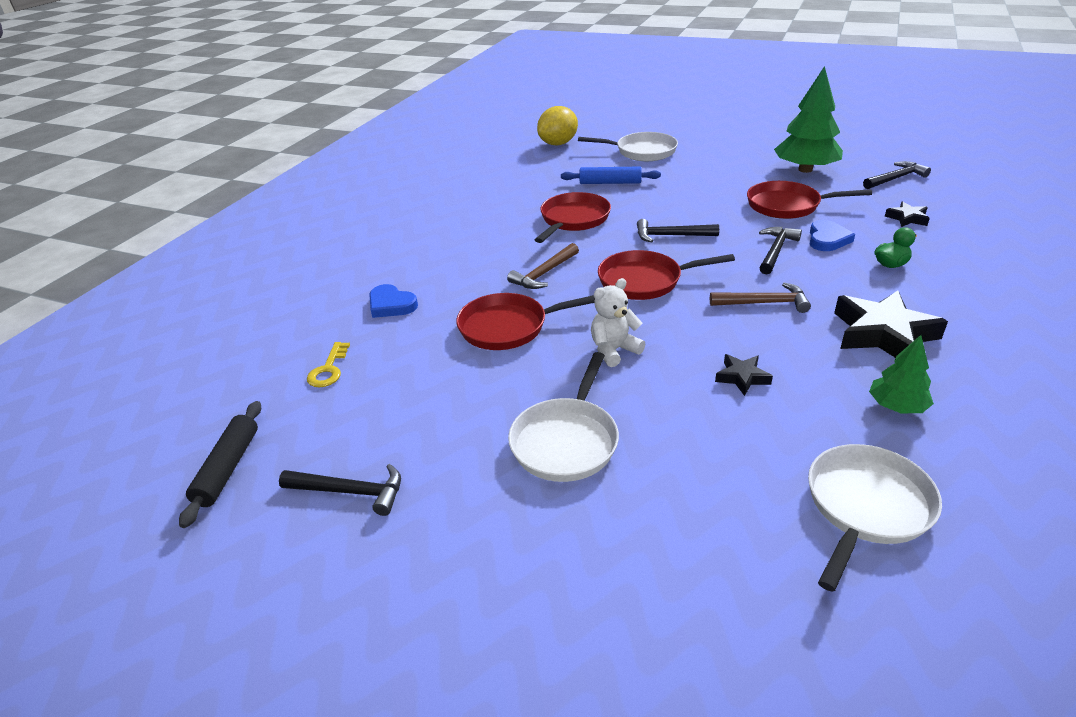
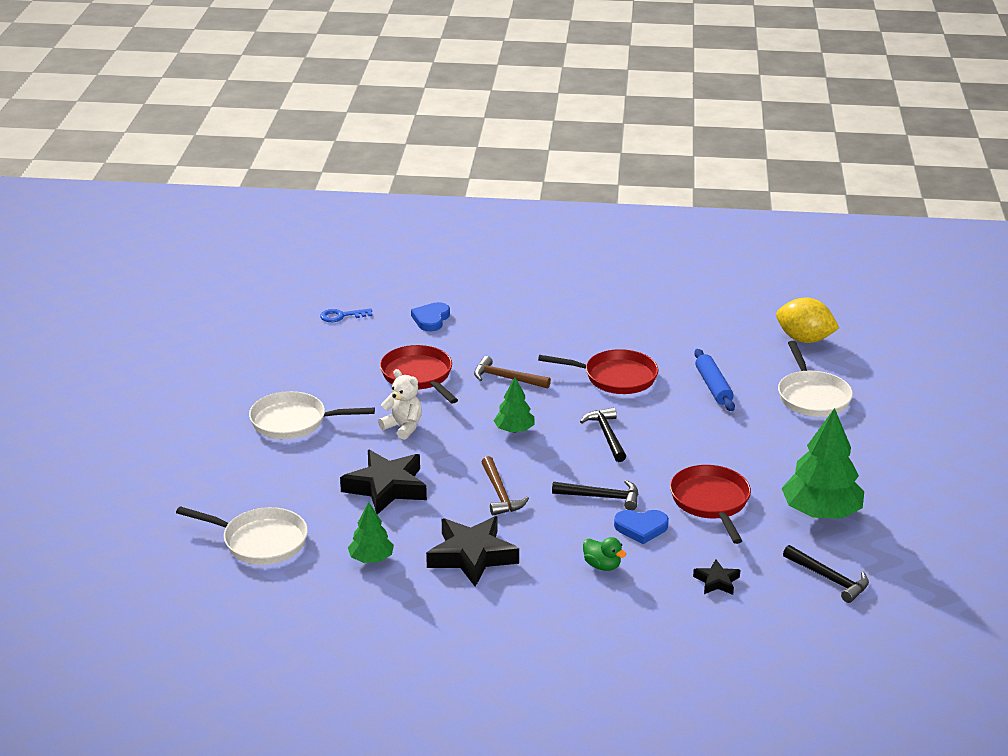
camera: 70 degrees right, 5 degrees down
(228, 468) = (238, 310): black rolling pin -> none
(329, 369) = (341, 316): yellow key -> blue key
(350, 492) = (229, 356): black hammer -> none
(645, 281) = (514, 430): red pan -> green tree
(742, 377) = (386, 487): black star -> black star, size x2.01

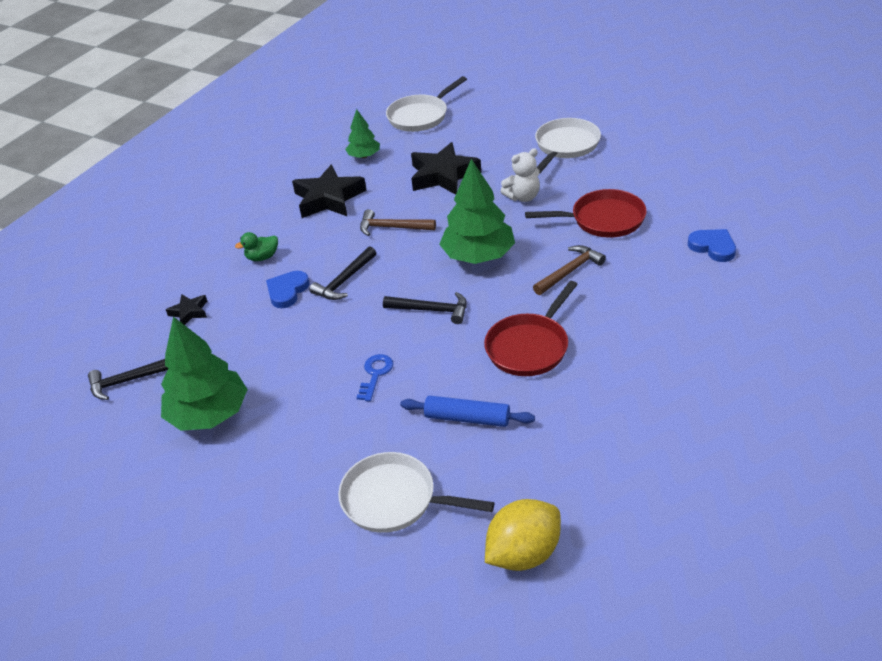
camera: 120 degrees right, 10 degrees up
(341, 316) = (742, 194): blue key -> blue key (375, 374)
(514, 430) = (478, 256): green tree -> green tree, size x1.85
(711, 502) = (284, 345): red pan -> none

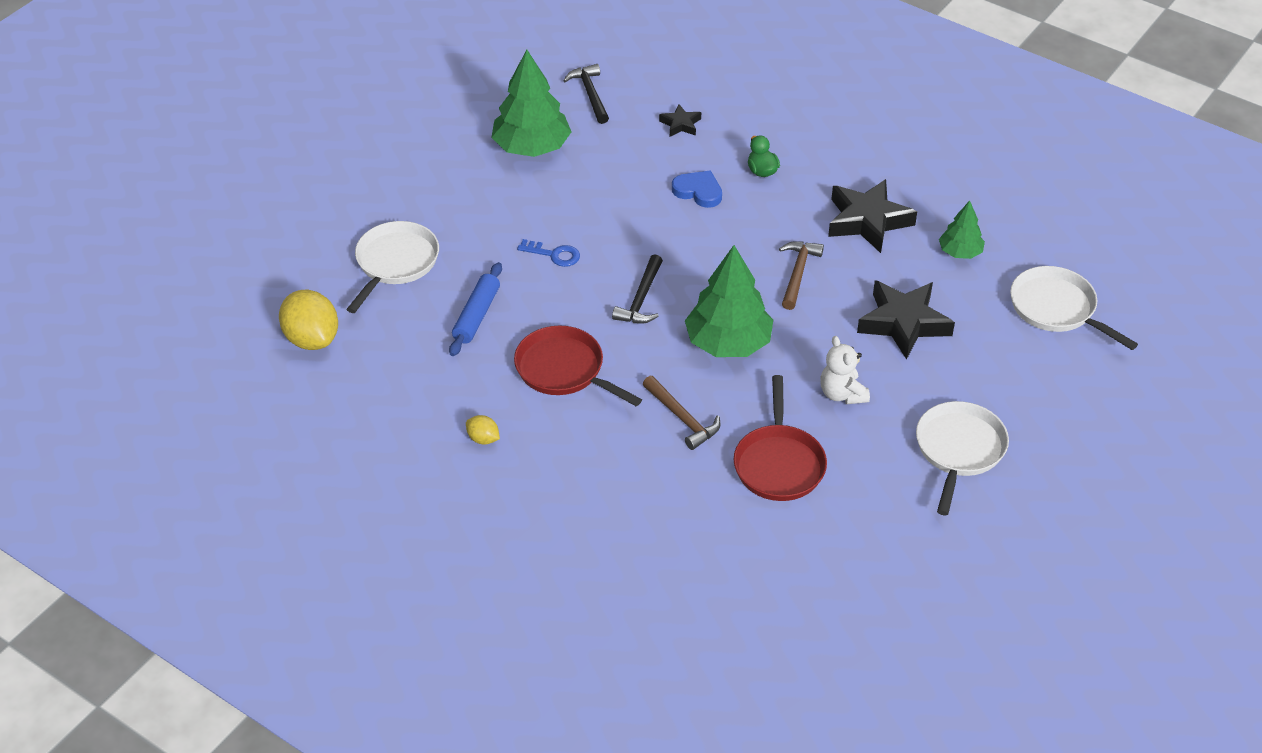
camera: 90 degrees right, 5 degrees up
(344, 281) = (706, 233): black hammer -> none
(565, 146) = (958, 450): white pan -> white pan turned 105 degrees counterclockwise
(629, 388) = (483, 439): none -> yellow lemon
(713, 247) = (701, 559): blue heart -> none

